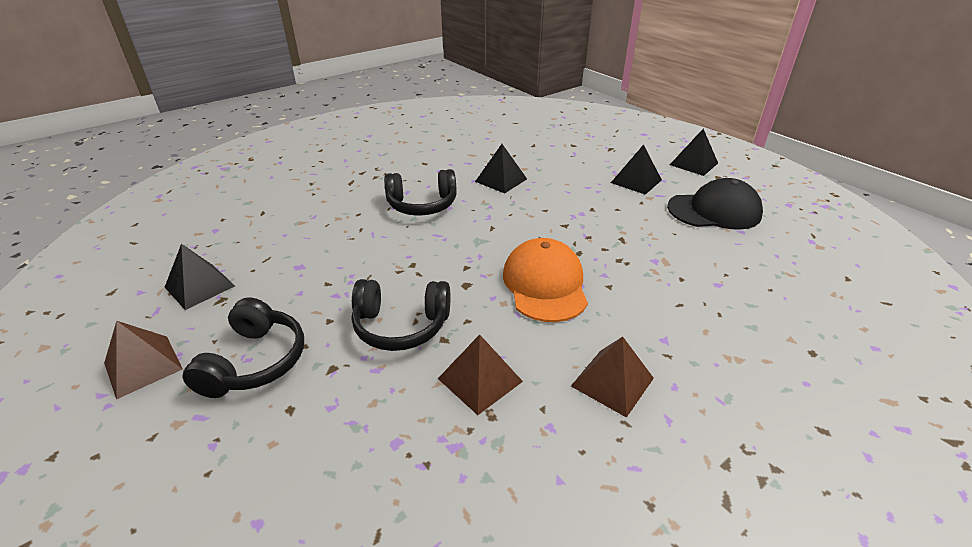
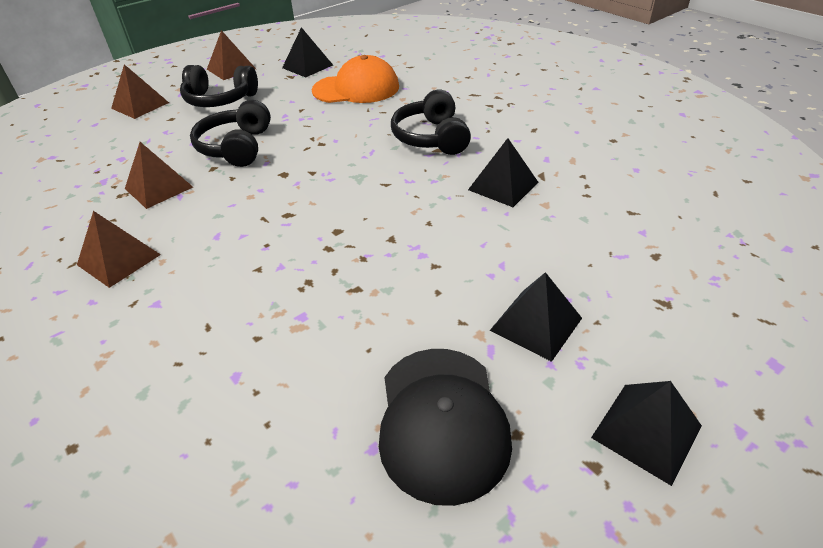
camera: 90 degrees right, 5 degrees up
(215, 466) = (140, 105): none -> brown pyramid
(545, 284) = (272, 221): orange cap -> orange cap (356, 89)

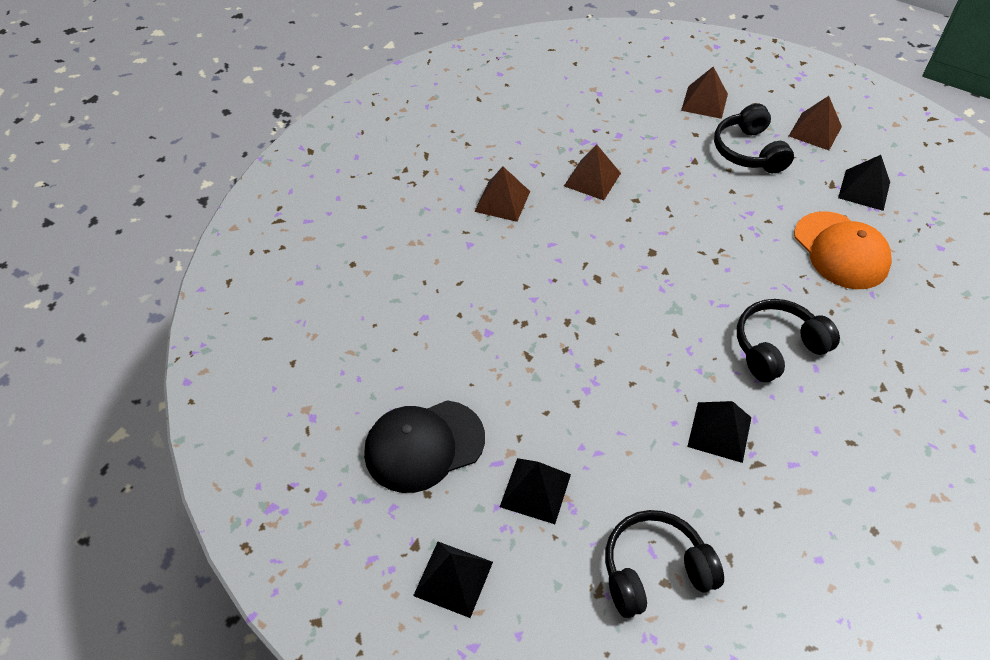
camera: 70 degrees right, 10 degrees up
(236, 147) = (675, 201): black headphones -> black headphones (654, 570)

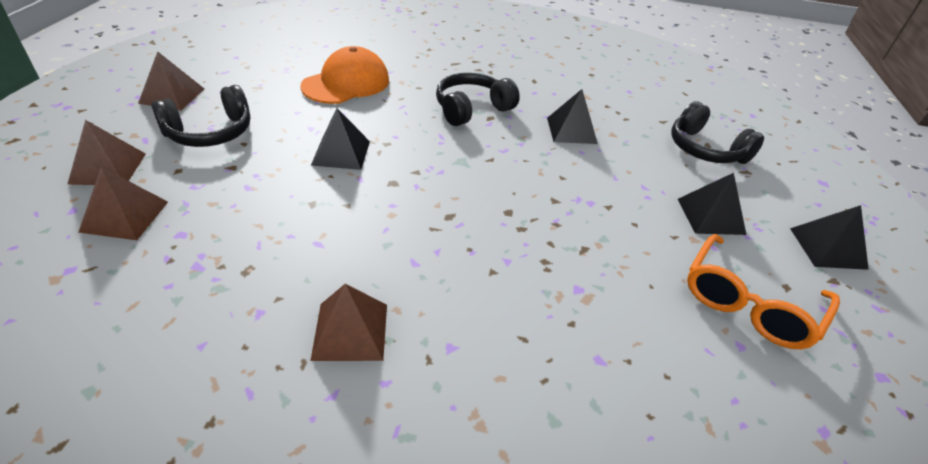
camera: 115 degrees left, 10 degrees down
(424, 445) = (748, 304): black cap -> orange glasses
(592, 179) = (281, 245): brown pyramid -> brown pyramid (124, 216)
(777, 347) = (472, 109): black headphones -> black headphones turned 105 degrees clockwise
(864, 190) = (262, 73): black pyramid -> black pyramid (341, 153)

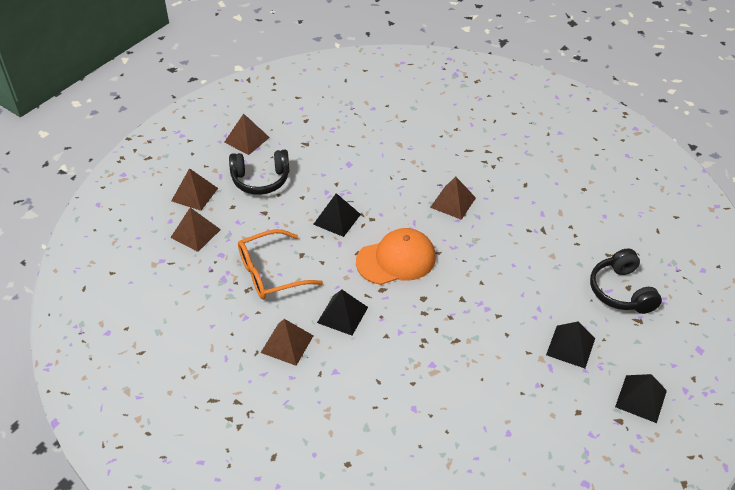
camera: 30 degrees right, 5 degrees up
(346, 83) = (370, 154): orange cap -> orange cap (396, 260)
(472, 109) = (453, 202): black headphones -> brown pyramid
(571, 130) = (520, 243): black pyramid -> black pyramid (342, 315)
(748, 304) = (538, 412): orange glasses -> orange glasses (270, 273)

